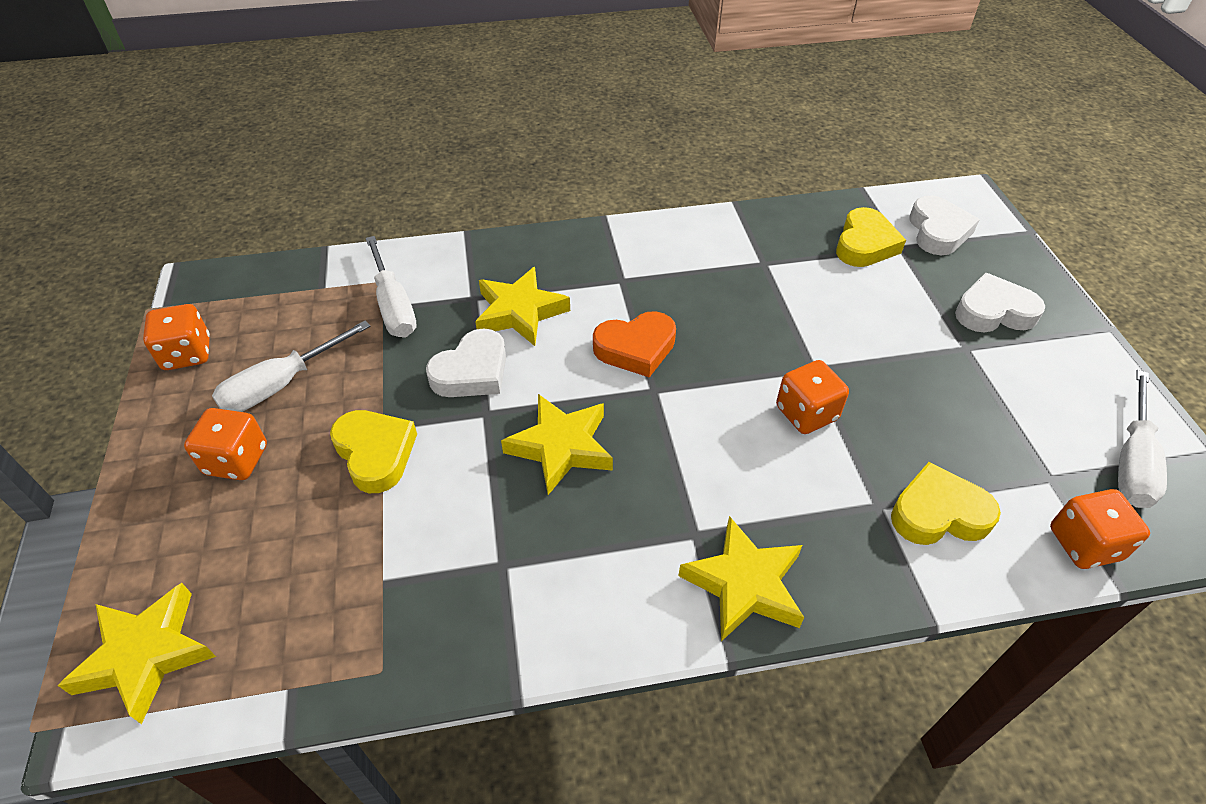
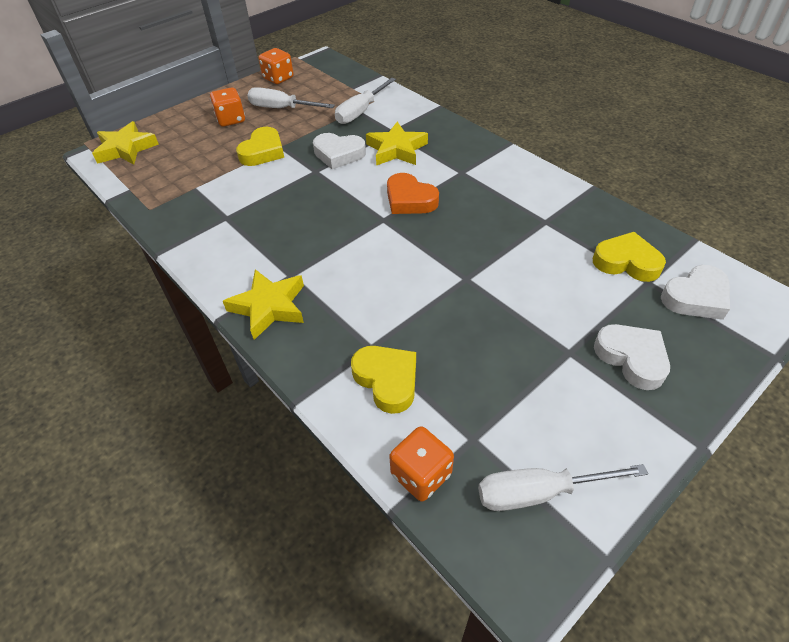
camera: 60 degrees right, 0 degrees up
(561, 447) = (312, 204): yellow star -> none
(806, 413) = (422, 288): orange dice -> none
(865, 244) = (626, 262): yellow heart -> yellow heart turned 150 degrees counterclockwise

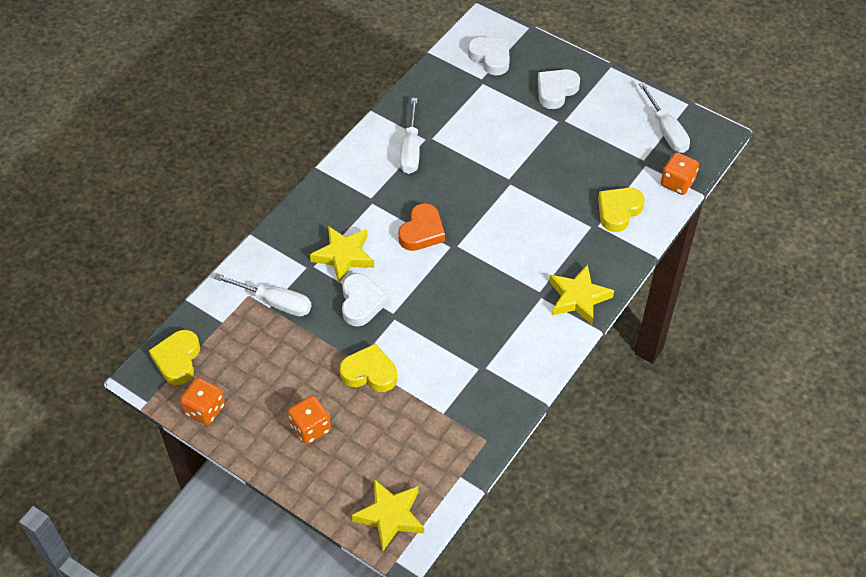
camera: 105 degrees left, 5 degrees up
(281, 108) = (278, 383): white screwdriver -> white screwdriver (411, 149)
(626, 262) = (464, 91): yellow heart -> yellow heart (177, 360)

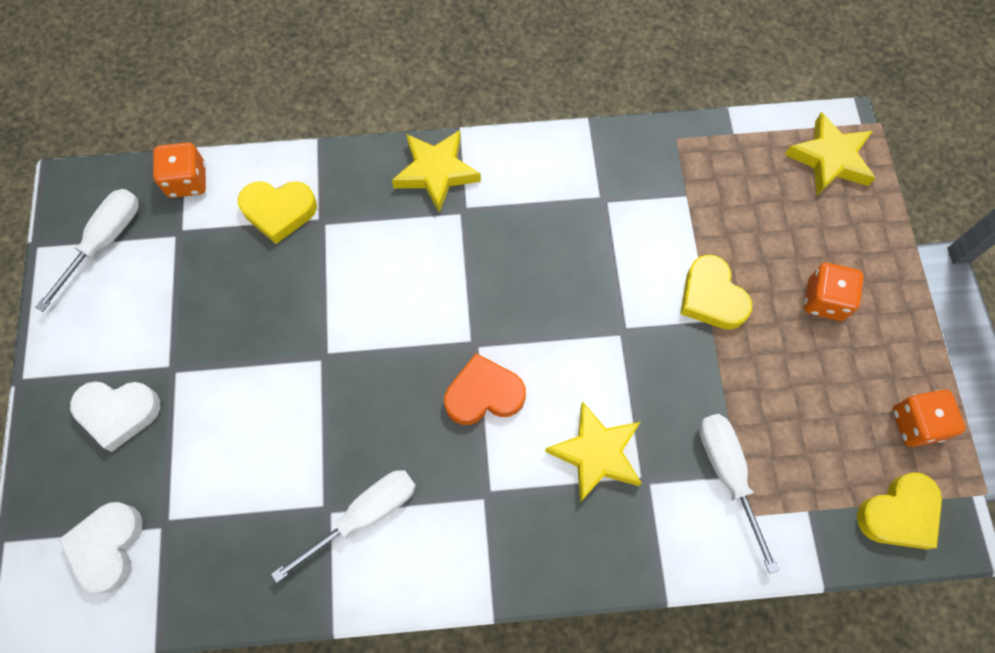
camera: 130 degrees left, 15 degrees up
(361, 303) = (639, 378): white heart -> none

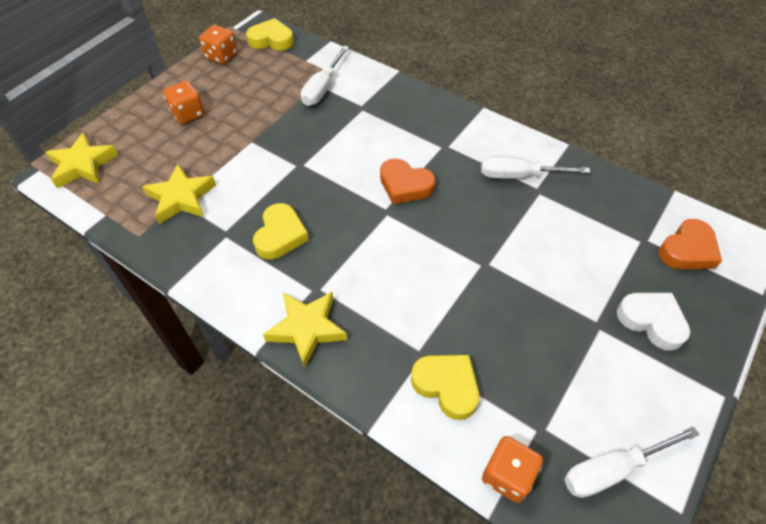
camera: 140 degrees left, 15 degrees down
(107, 547) = (687, 250): white heart -> orange heart
(596, 453) = (373, 129): yellow star -> yellow star (181, 198)
(711, 297) = (237, 149): yellow heart -> yellow heart (280, 235)

